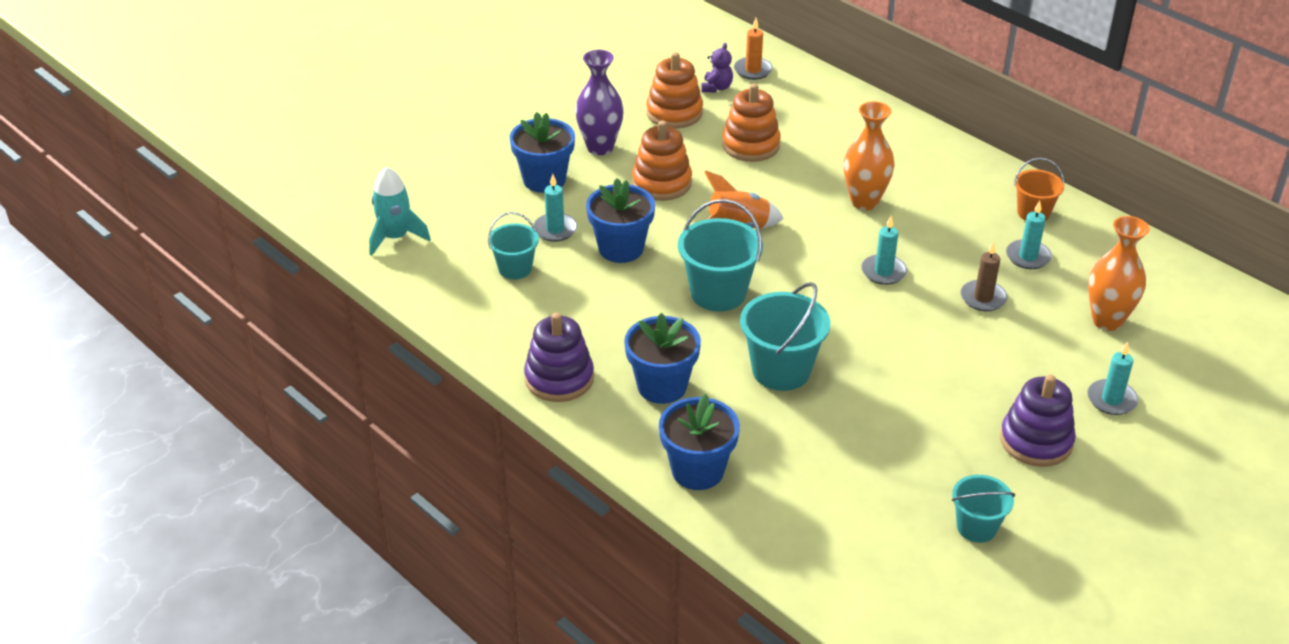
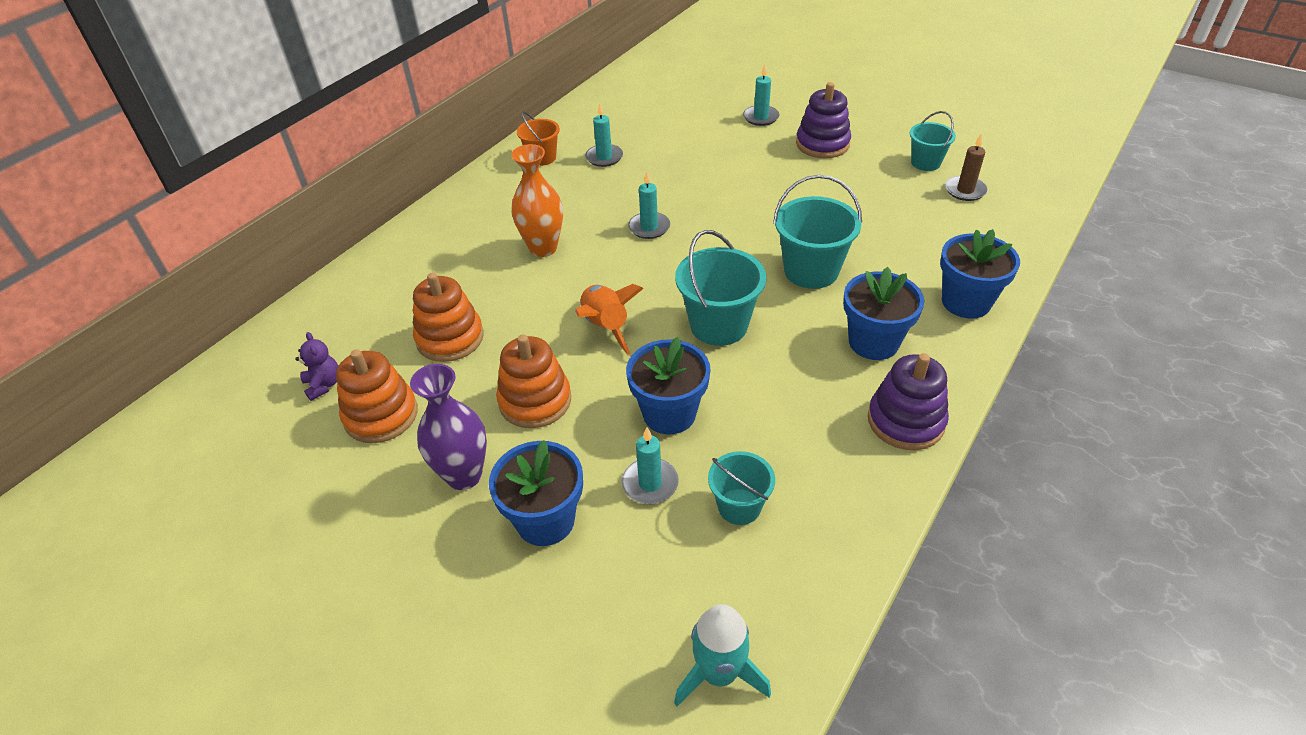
camera: 100 degrees left, 5 degrees up
(716, 88) = (323, 385): purple teddy bear -> purple teddy bear turned 60 degrees clockwise
(753, 70) = (286, 358): orange candle -> none
(983, 298) = (666, 175): brown candle -> brown candle (965, 190)
(1107, 321) = (673, 121): orange vase -> none

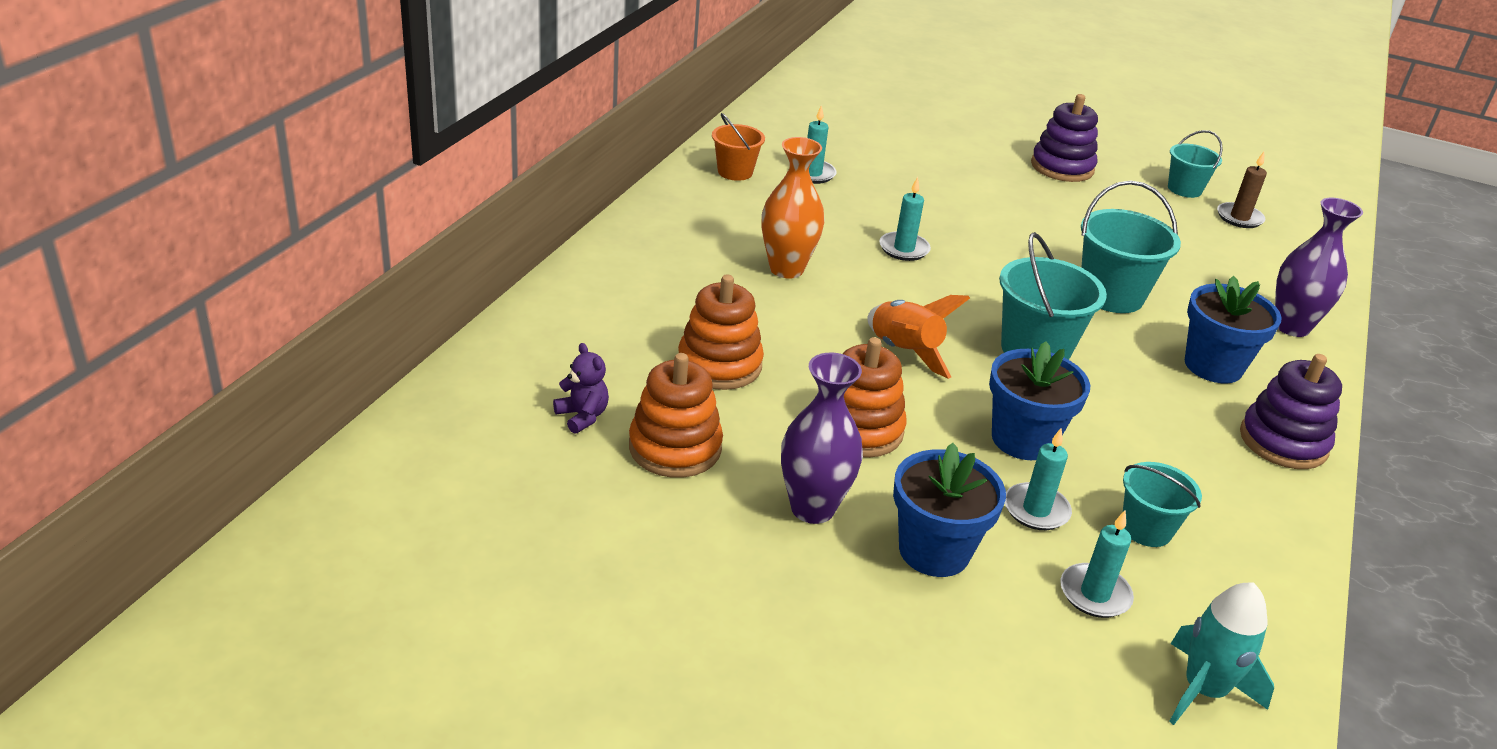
camera: 15 degrees left, 10 degrees down
(761, 117) = (978, 137): turquoise candle -> turquoise candle (1095, 594)
(966, 302) = (1291, 327): blue flower pot -> purple vase

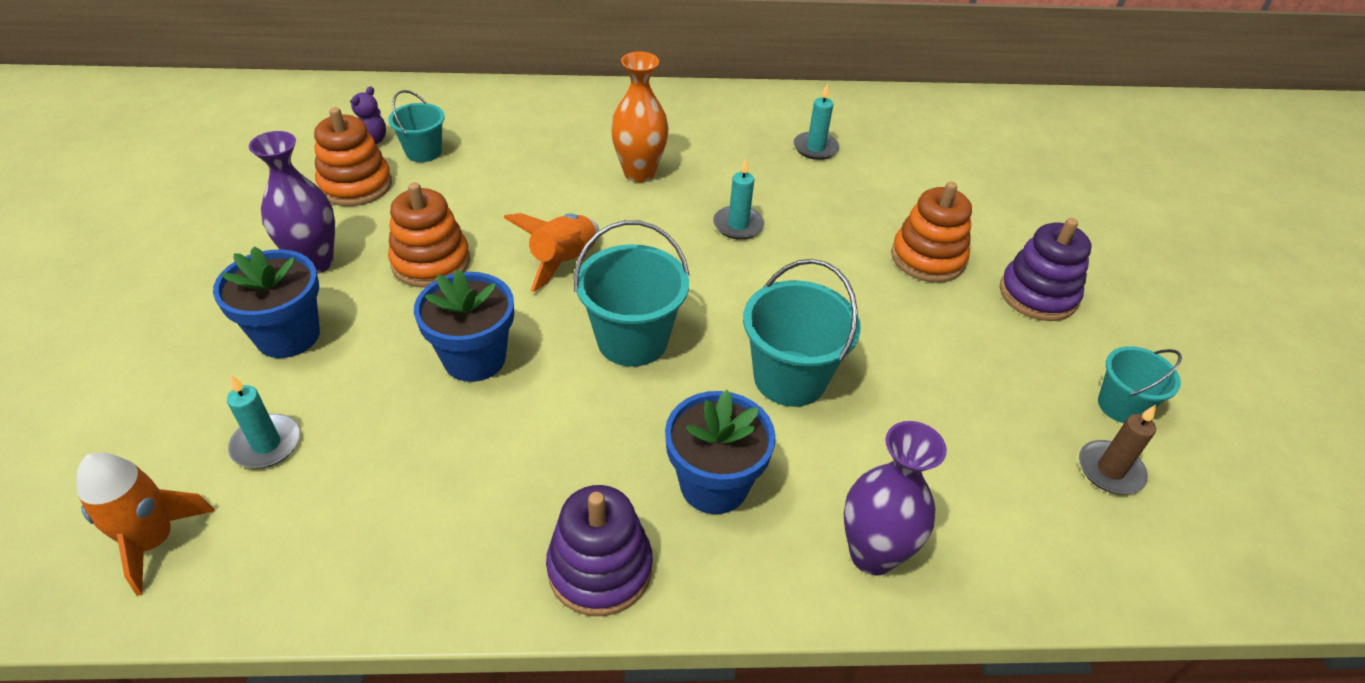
camera: 65 degrees right, 10 degrees up
(719, 365) = (473, 177): orange stacking toy -> orange stacking toy (927, 258)
(735, 172) = (770, 112): orange bucket -> none
(1036, 510) = (371, 386): turquoise candle -> none
(1146, 529) = (377, 467): turquoise bucket -> turquoise bucket (423, 152)
(1203, 690) = (154, 541): turquoise rocket -> orange rocket

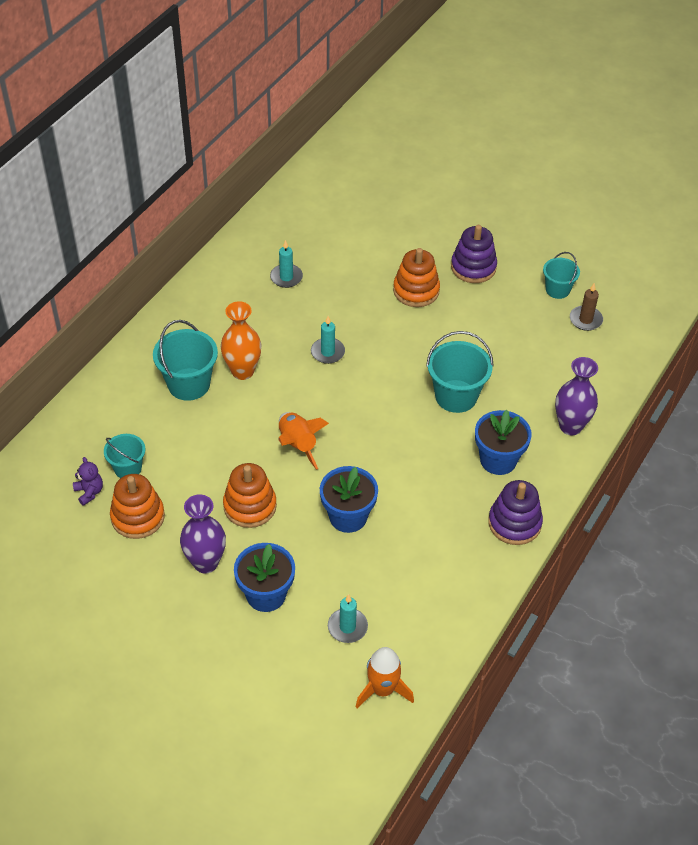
camera: 55 degrees left, 5 degrees up
(632, 340) = (384, 444): turquoise bucket -> turquoise bucket (189, 384)

